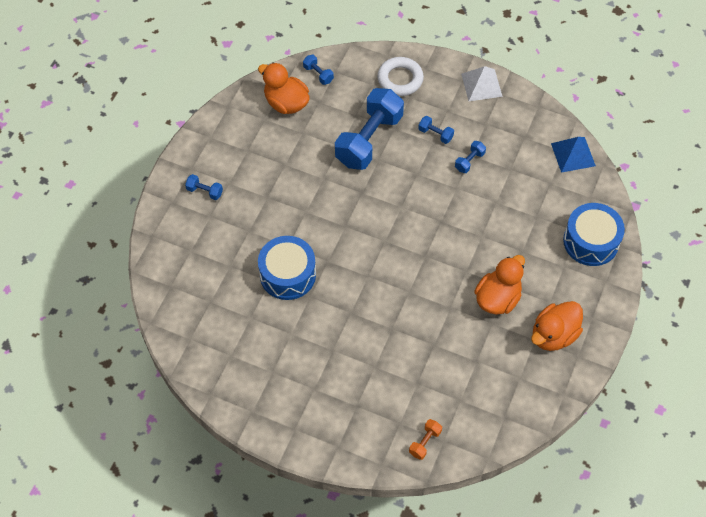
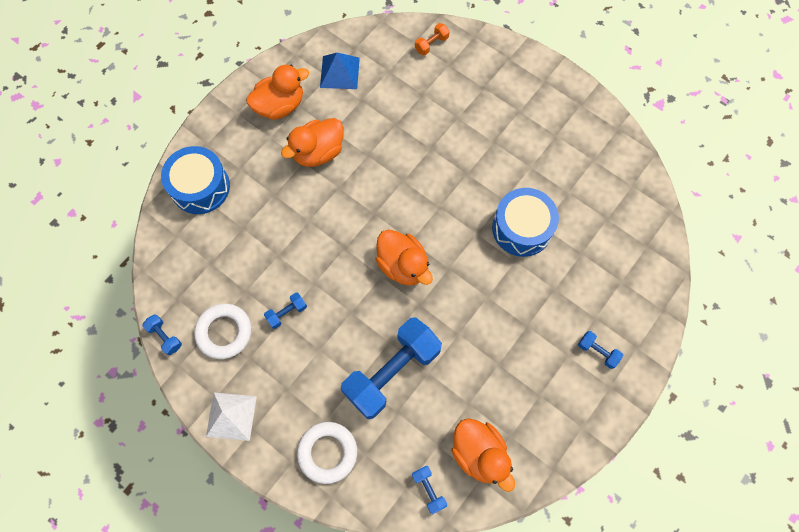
camera: 165 degrees left, 10 degrees up
(385, 219) = (403, 265): none -> orange duck
(435, 134) = (312, 359): blue dumbbell -> blue dumbbell (165, 337)
(513, 136) = (224, 332): none -> white ring
(573, 154) = (169, 291): blue pyramid -> blue pyramid (340, 72)

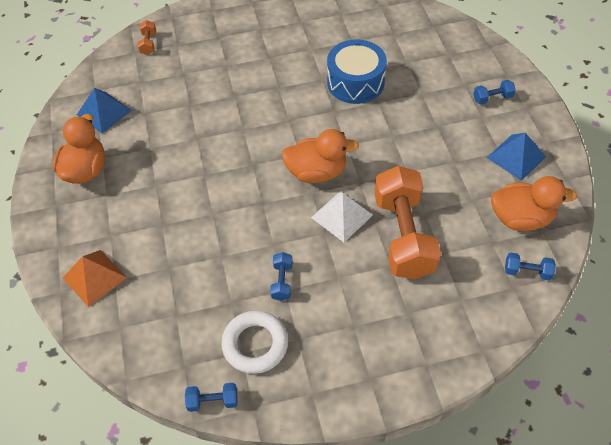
camera: 50 degrees left, 15 degrees down
(200, 187) = (94, 277): blue drum -> orange pyramid
(231, 416) = (342, 389): white pyramid -> white pyramid (342, 216)
(318, 152) = (158, 169): orange duck -> none
(327, 452) = (439, 328): white ring -> none
(392, 372) = (403, 236): blue dumbbell -> orange dumbbell
(544, 412) = (516, 157): none -> blue pyramid

